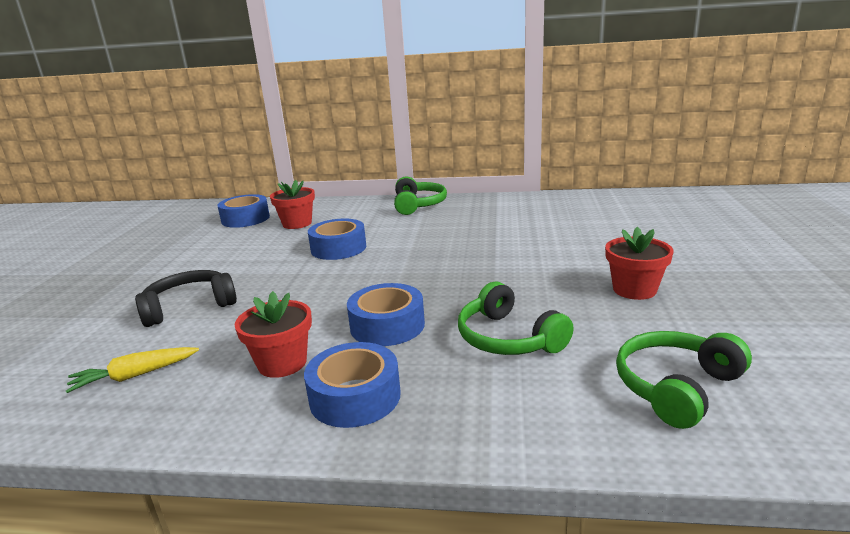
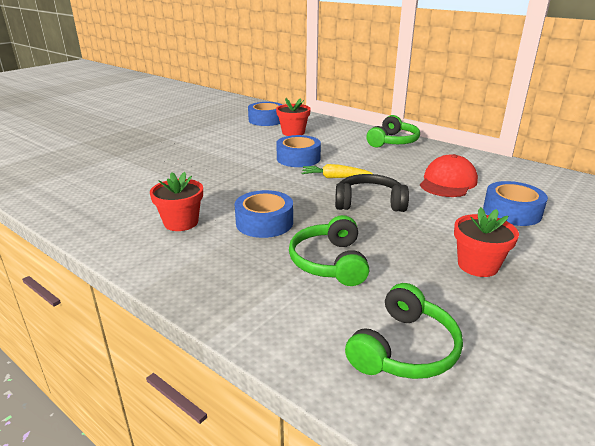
camera: 30 degrees right, 5 degrees up
(134, 376) = (108, 200): yellow carrot -> yellow carrot (334, 177)
(189, 307) = (173, 169): black headphones -> black headphones (369, 203)
(355, 397) = (194, 259): blue tape -> blue tape (512, 212)
(517, 227) = (448, 182): none -> red cap
(676, 387) = (404, 349): green headphones -> green headphones turned 135 degrees clockwise

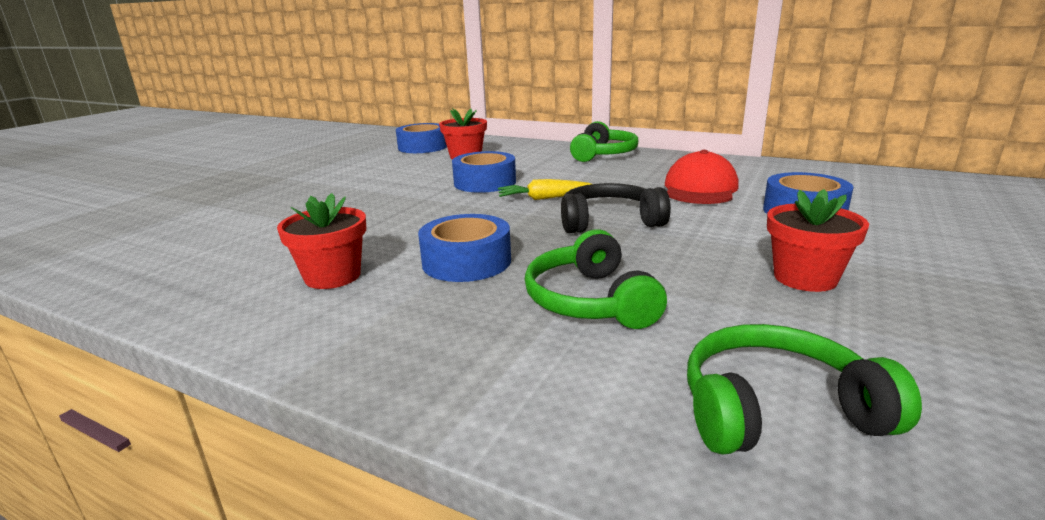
camera: 10 degrees left, 5 degrees down
(404, 349) = (776, 410): green headphones -> green headphones turned 120 degrees counterclockwise

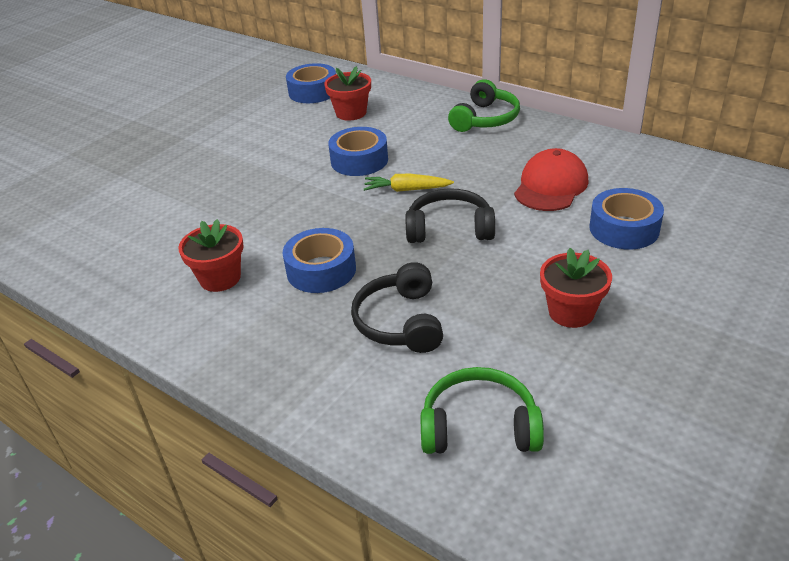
camera: 10 degrees right, 15 degrees up
(590, 301) = (400, 322): green headphones -> black headphones

